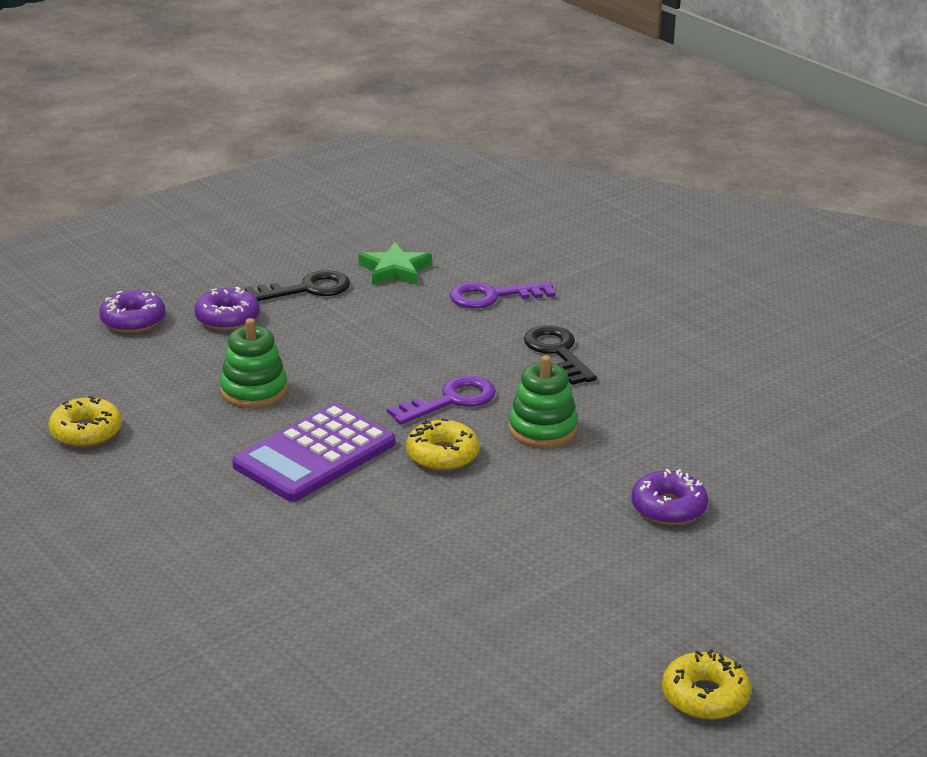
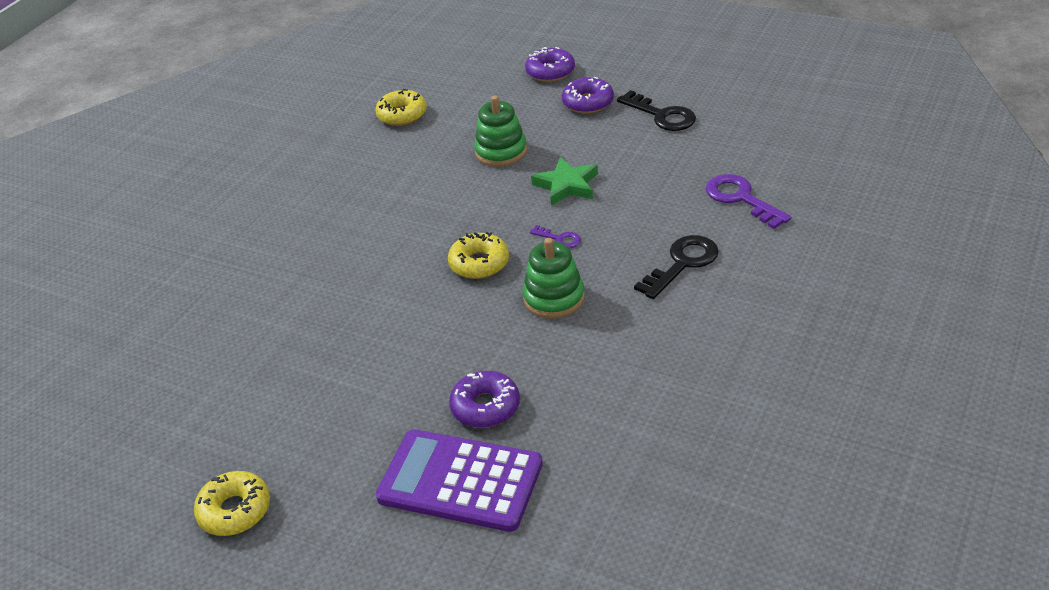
camera: 70 degrees right, 10 degrees up
(315, 454) = (439, 208): purple calculator -> purple calculator (460, 481)
(395, 270) = (733, 139): green star -> green star (567, 185)
(451, 400) = (559, 239): purple key -> purple key, size x0.54

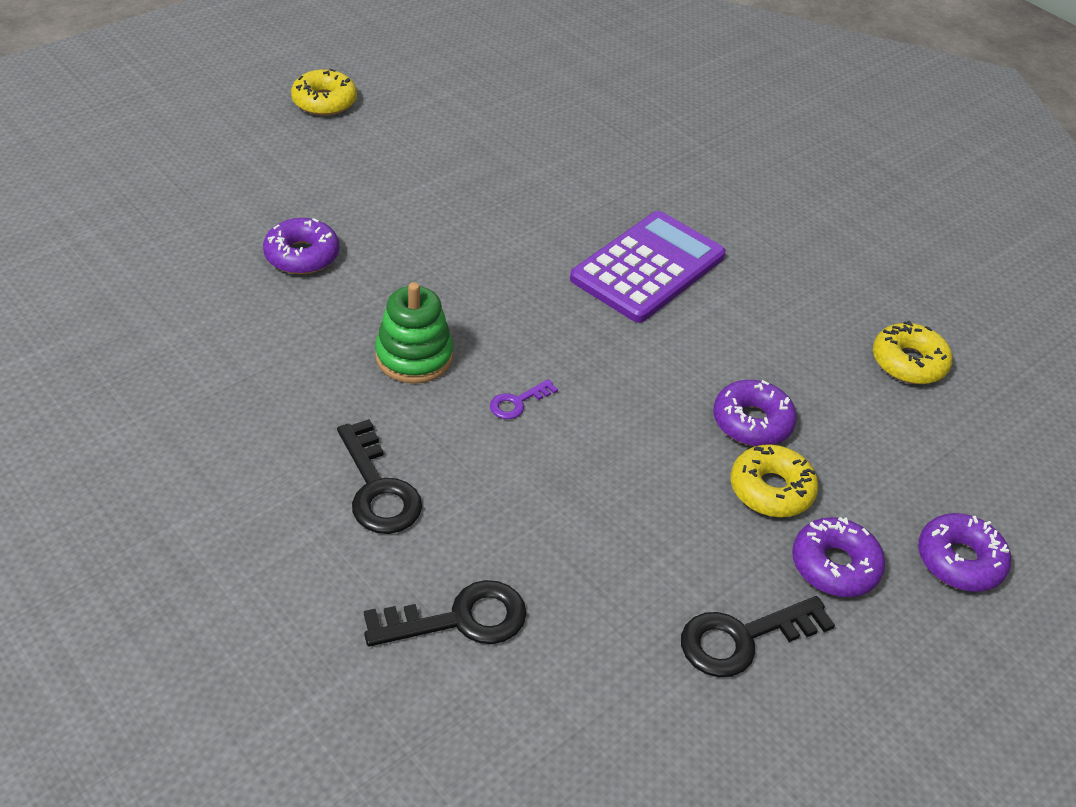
camera: 105 degrees right, 5 degrees up
(460, 481) = (230, 213): purple calculator -> purple calculator (648, 268)
(479, 263) = (525, 323): yellow donut -> yellow donut (771, 489)
(501, 152) = (752, 422): green stacking toy -> purple donut
(567, 185) = (626, 453): green star -> none
(741, 199) = (459, 619): purple key -> black key

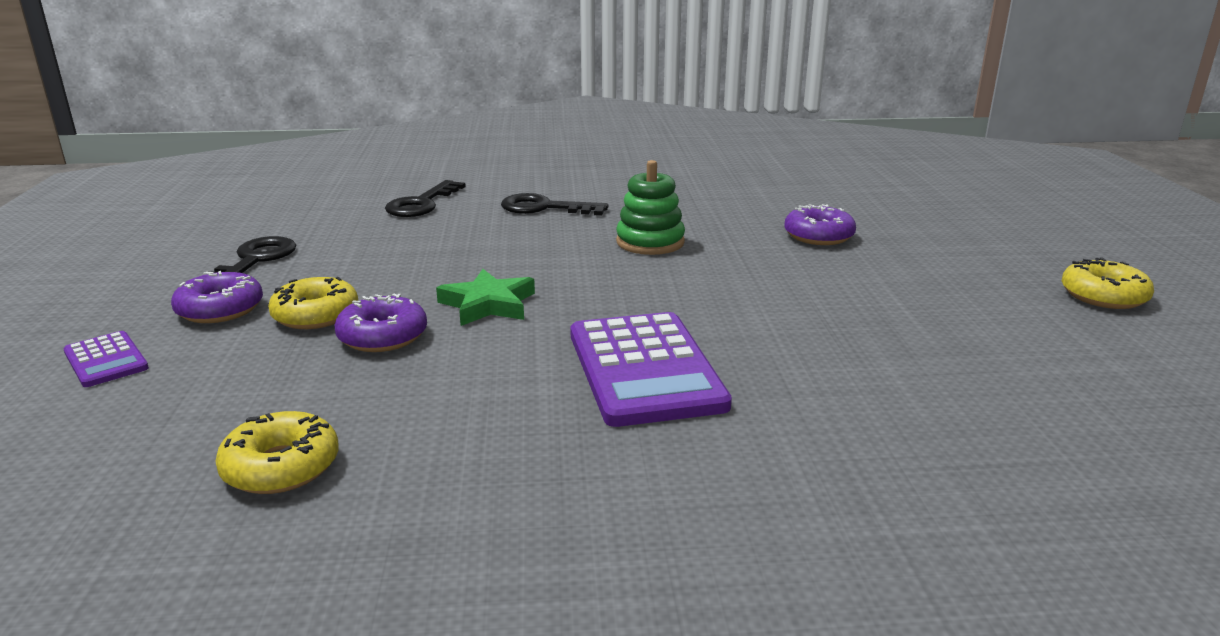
camera: 130 degrees right, 20 degrees down
(517, 402) = (553, 260): purple key -> none
(643, 394) = (488, 304): none -> green star
(959, 560) = (106, 360): purple donut -> purple calculator

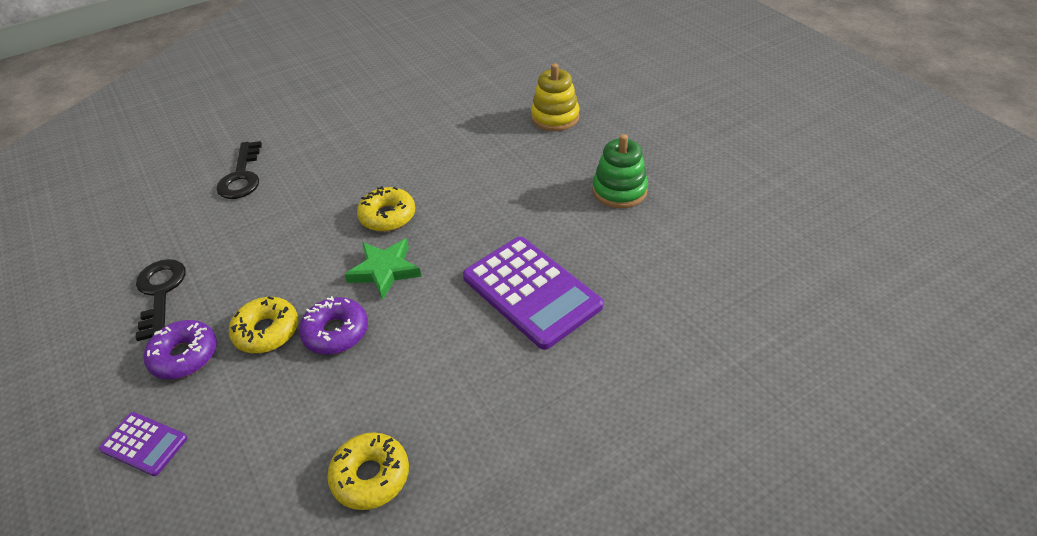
camera: 25 degrees left, 20 degrees up
(544, 208) = (344, 149): black key -> none
(650, 242) = (449, 163): green stacking toy -> green stacking toy (619, 191)
(818, 236) = (555, 117): purple donut -> yellow stacking toy
(1103, 296) = (744, 121): yellow donut -> yellow donut (387, 216)

